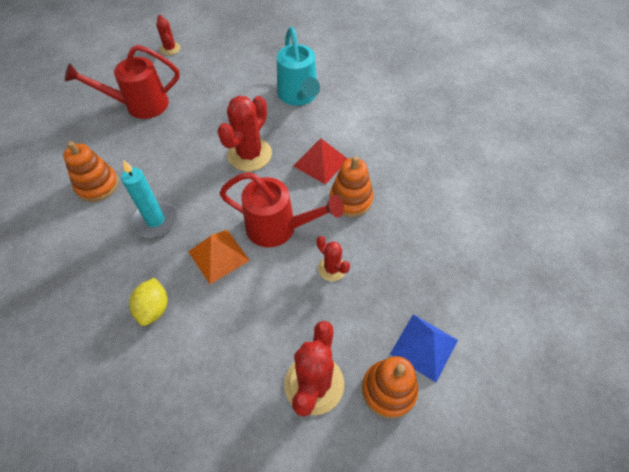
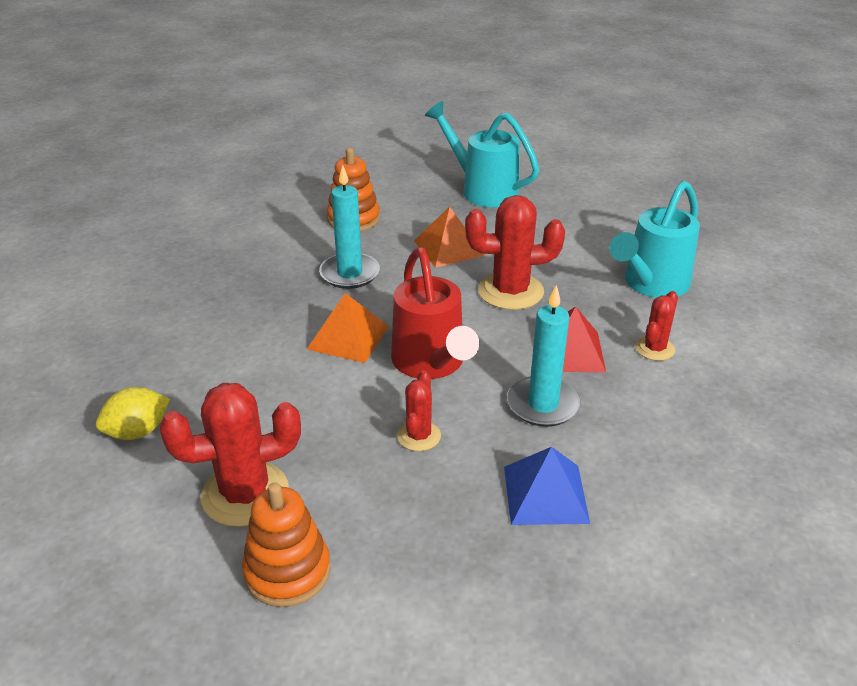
camera: 55 degrees right, 20 degrees down
(140, 105) = (483, 190): red watering can -> turquoise watering can
(154, 308) = (244, 326): yellow lemon -> yellow lemon (138, 432)
(170, 49) = (586, 167): red cactus -> red cactus (654, 349)
(181, 156) = (449, 248): none -> orange pyramid
(351, 199) = (543, 404): orange stacking toy -> turquoise candle
(424, 347) = (380, 583): blue pyramid -> blue pyramid (545, 494)

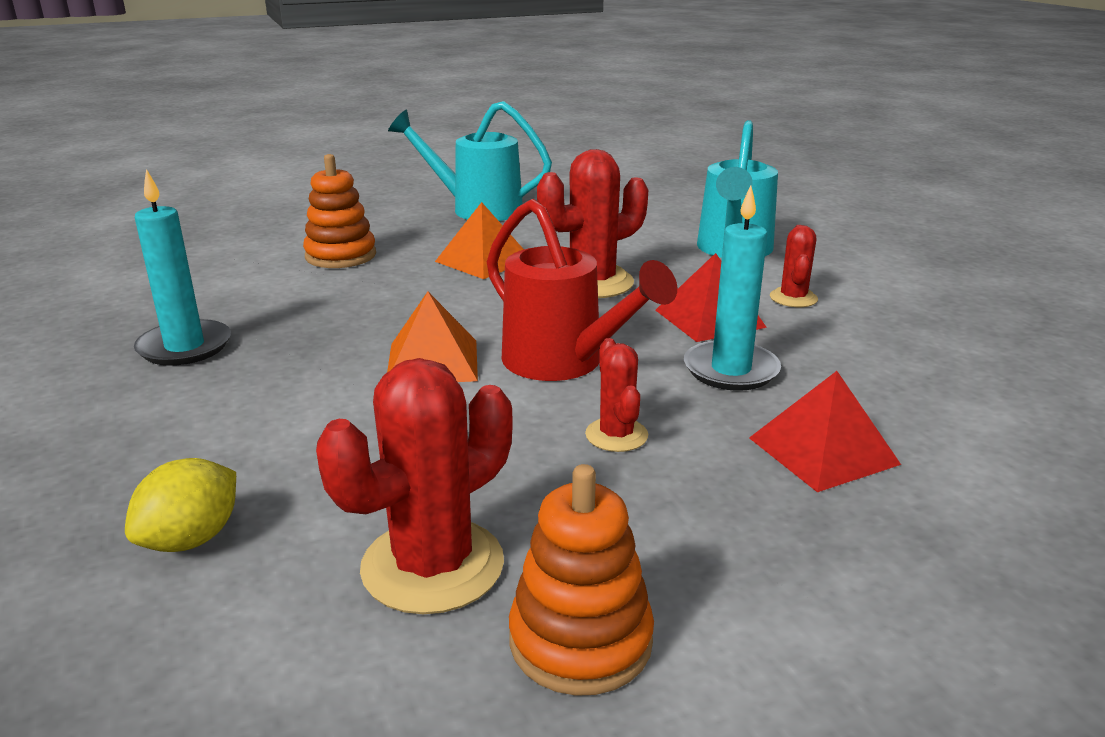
camera: 25 degrees left, 10 degrees down
(350, 274) = (380, 303): turquoise candle -> turquoise candle (185, 347)
(545, 494) = (823, 451): blue pyramid -> red pyramid

